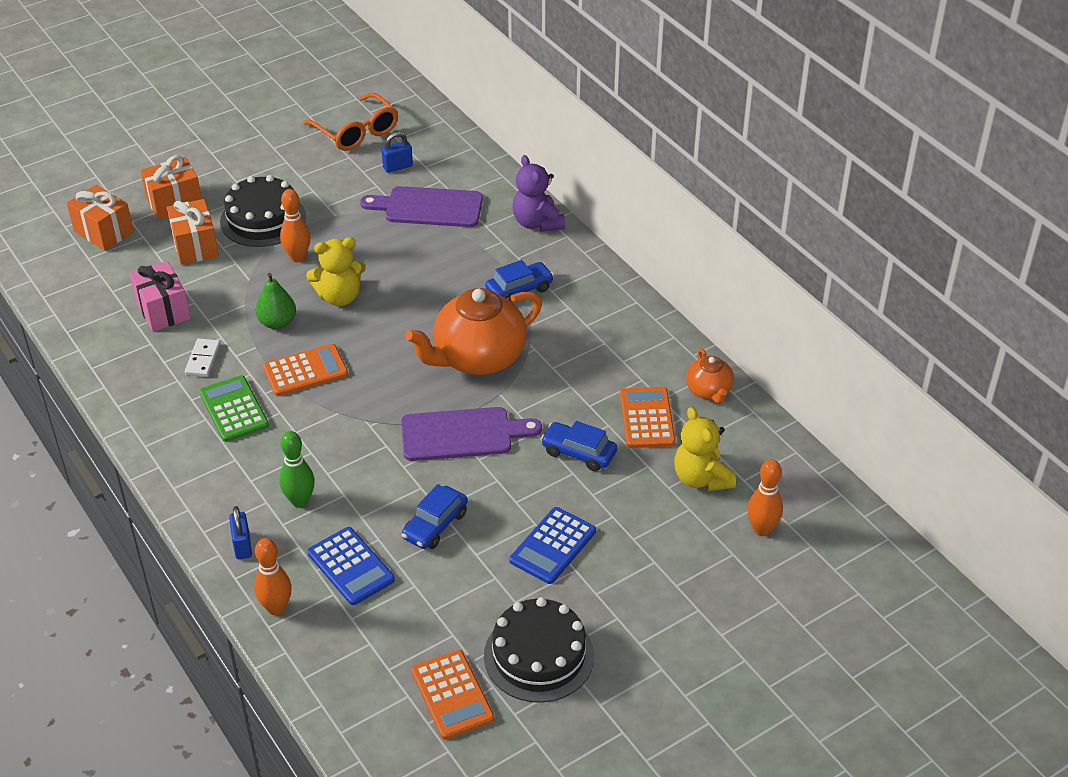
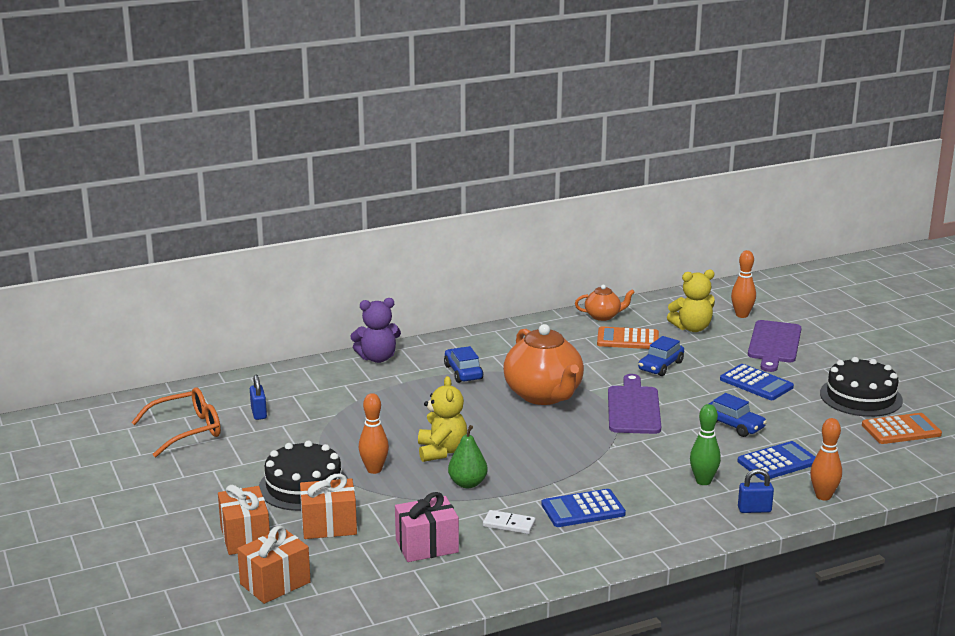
camera: 80 degrees left, 20 degrees down
(233, 409) = (583, 509): green calculator -> blue calculator
(305, 371) = (539, 472): orange calculator -> none
(428, 207) = (330, 403): purple cutting board -> purple cutting board (774, 344)

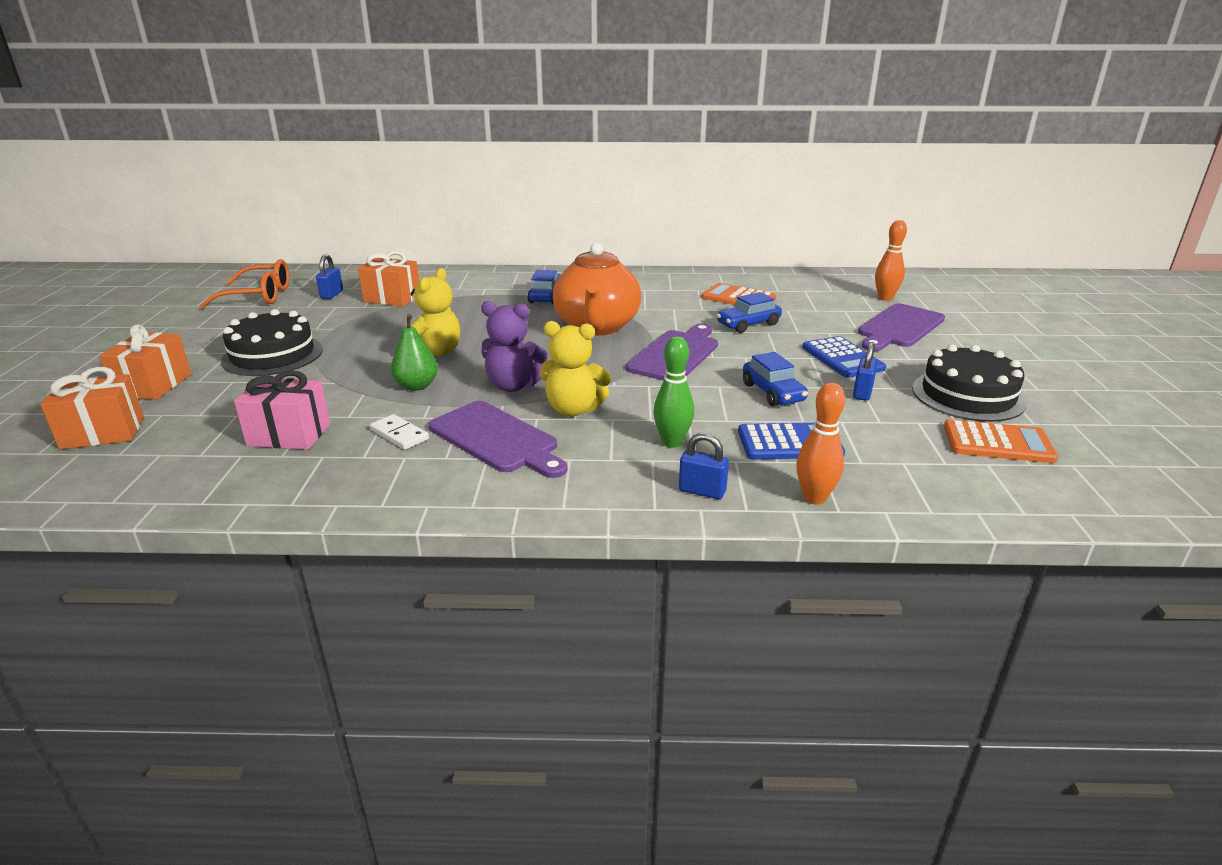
camera: 25 degrees right, 5 degrees up
(329, 525) = (236, 393): orange gift -> orange gift (392, 298)
(374, 469) = (352, 355): orange bowling pin -> none
(377, 358) = (487, 274): purple teddy bear -> purple teddy bear (513, 386)
(583, 509) = (497, 439): blue calculator -> purple cutting board
(603, 316) = (735, 277): orange teapot -> none
(692, 328) = (818, 300): yellow teddy bear -> yellow teddy bear (573, 409)
(792, 411) = (862, 392): none -> blue padlock

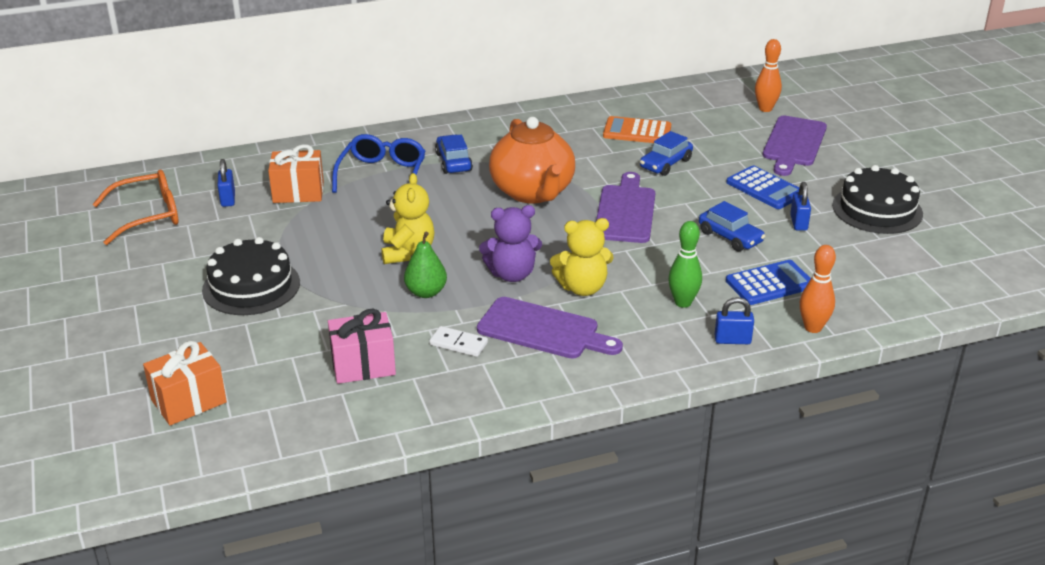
camera: 20 degrees left, 5 degrees up
(154, 385) = (173, 344): orange gift -> none
(475, 296) = (382, 174): none -> blue glasses
(997, 443) = (915, 251): orange calculator -> none

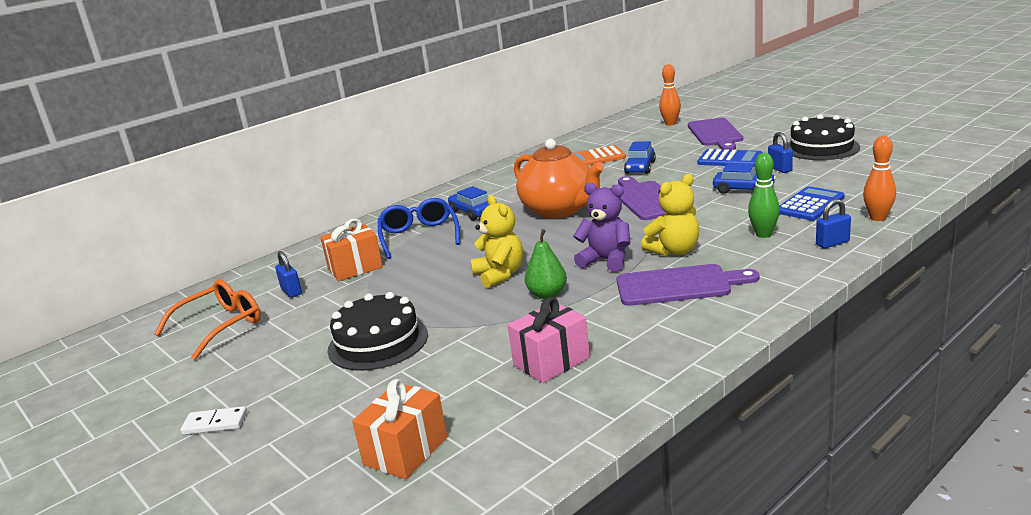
camera: 20 degrees left, 10 degrees down
(458, 344) = (619, 318): white domino -> white domino (215, 423)
(512, 274) = (606, 261): purple teddy bear -> purple teddy bear turned 120 degrees counterclockwise

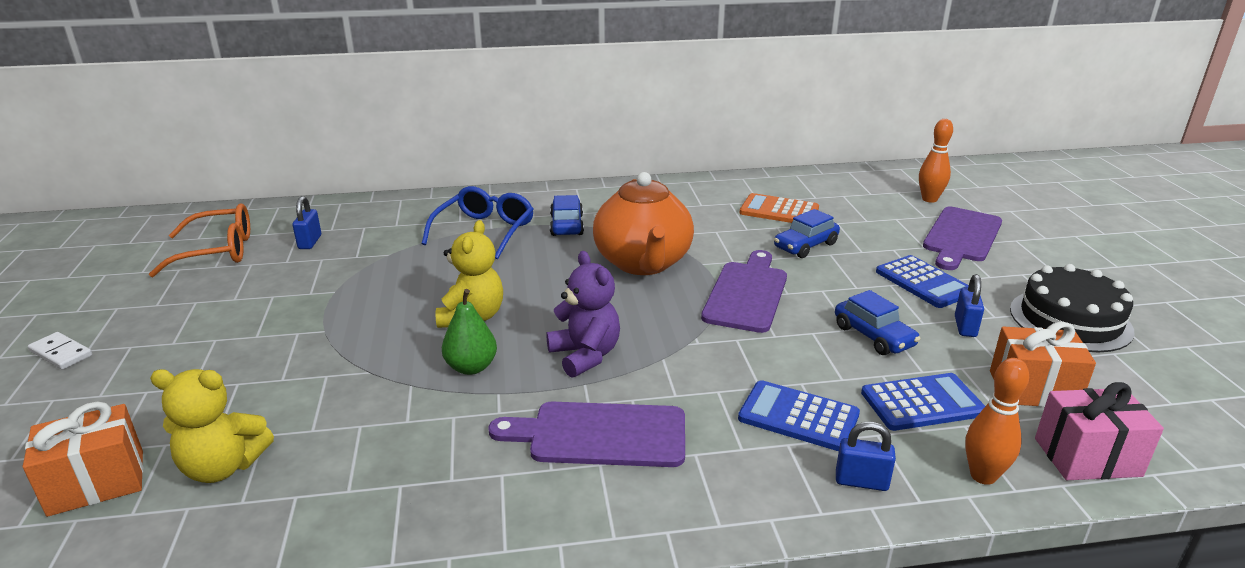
camera: 30 degrees right, 5 degrees up
(355, 268) = (387, 241): orange gift -> orange gift (1033, 389)
(378, 342) = (273, 338): black cake -> none
(551, 361) = (345, 457): pink gift -> pink gift (1087, 457)
(674, 250) = (669, 382): yellow teddy bear -> yellow teddy bear (223, 467)
(678, 285) = (600, 435): purple cutting board -> purple cutting board turned 150 degrees clockwise
(763, 234) = (798, 417): green bowling pin -> blue calculator

